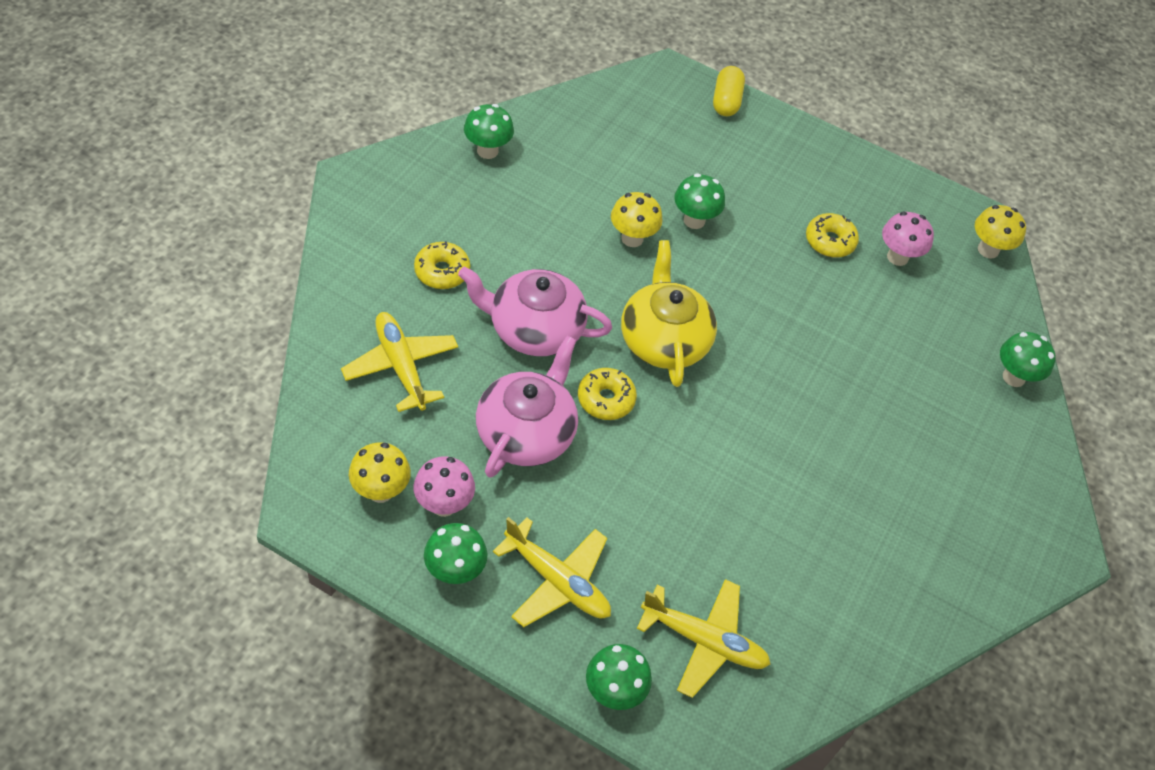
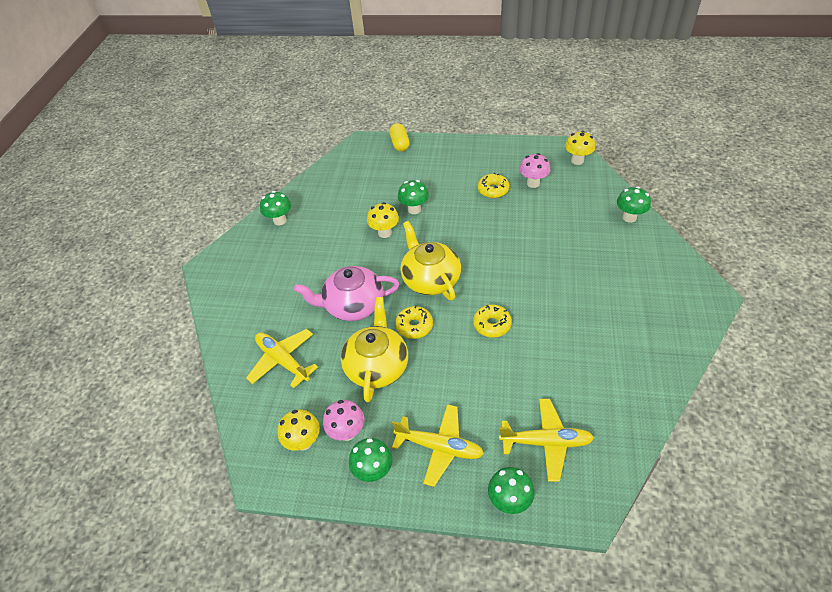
camera: 10 degrees left, 5 degrees down
(442, 271) = (283, 296): yellow donut -> yellow donut (492, 325)
(526, 432) = (377, 366): pink teapot -> yellow teapot

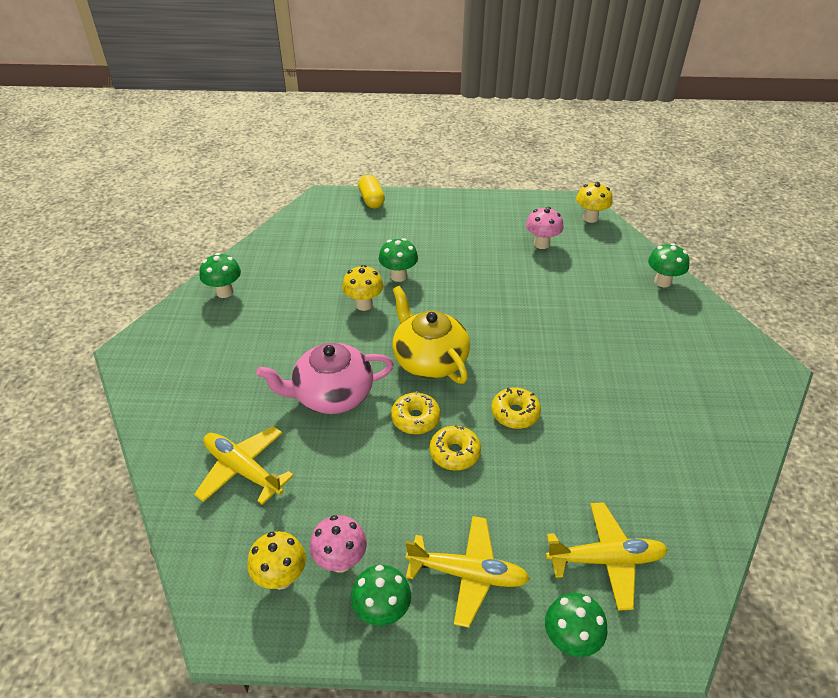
camera: 10 degrees left, 5 degrees down
(377, 366) = (372, 471): yellow teapot -> none
(493, 190) = (494, 252): yellow donut -> yellow donut (454, 453)

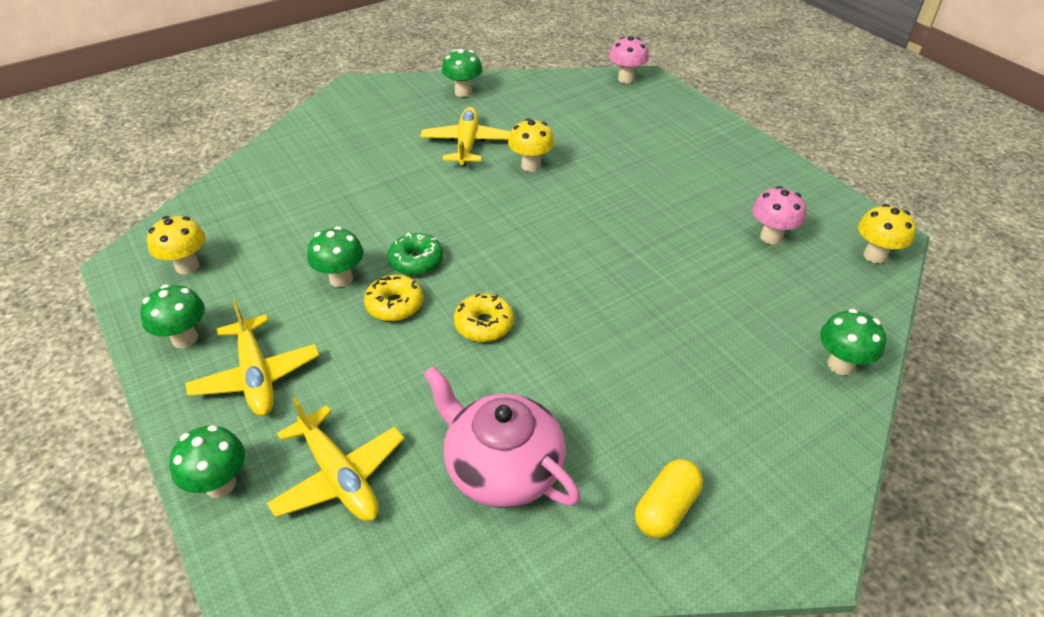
camera: 55 degrees right, 0 degrees up
(243, 470) = (280, 195): yellow plane -> yellow plane (467, 144)
(332, 394) = (400, 200): pink teapot -> pink teapot (502, 467)
(340, 561) = (222, 290): pink mushroom -> pink mushroom (626, 79)
(371, 200) = (681, 103): yellow capsule -> yellow capsule (666, 508)
(398, 276) = (593, 167): green mushroom -> green mushroom (341, 279)
(415, 418) = (416, 261): yellow donut -> green donut
(429, 359) = (501, 236): yellow teapot -> none

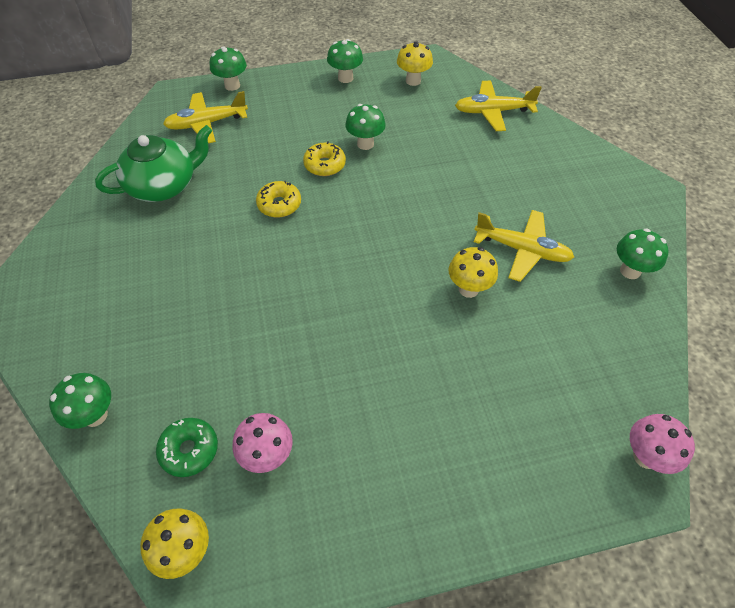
camera: 110 degrees right, 10 degrees up
(256, 376) = (298, 101): yellow plane -> yellow plane (493, 112)
(416, 261) = (365, 183): green donut -> green donut (189, 450)
(502, 467) = (164, 185): pink teapot -> green teapot
(666, 508) = (81, 248): yellow capsule -> none

